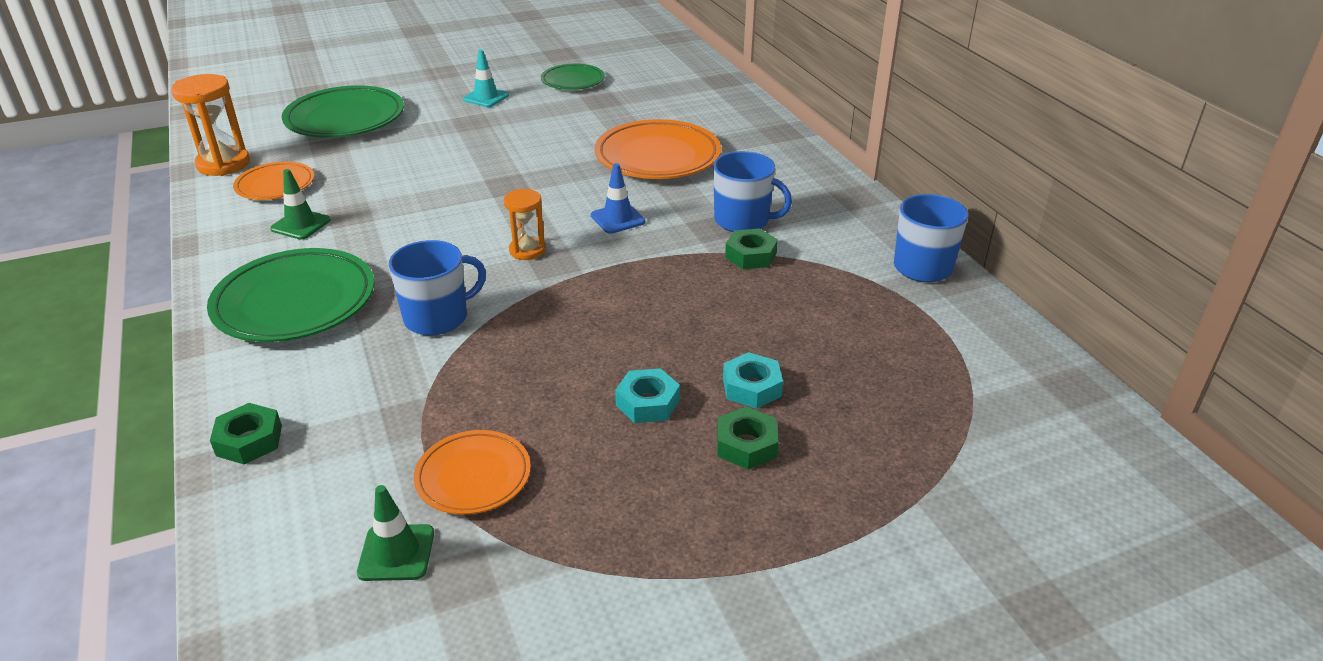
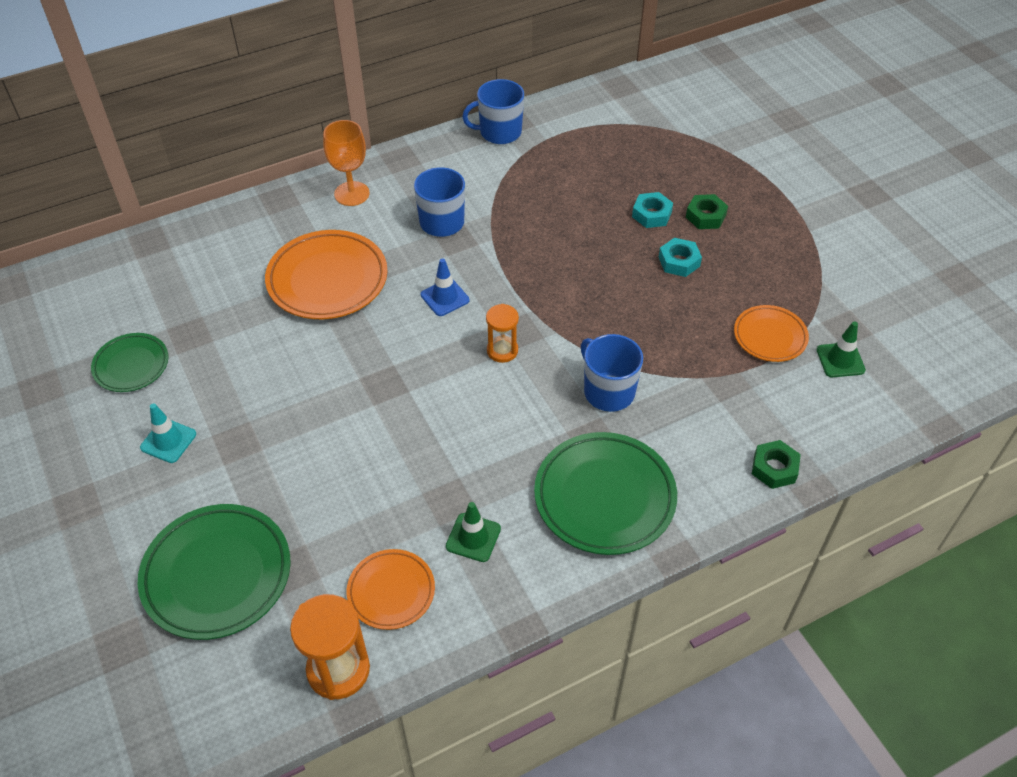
camera: 95 degrees left, 15 degrees up
(750, 255) = (494, 216): green nut -> none
(790, 168) = (352, 194): none -> orange goblet

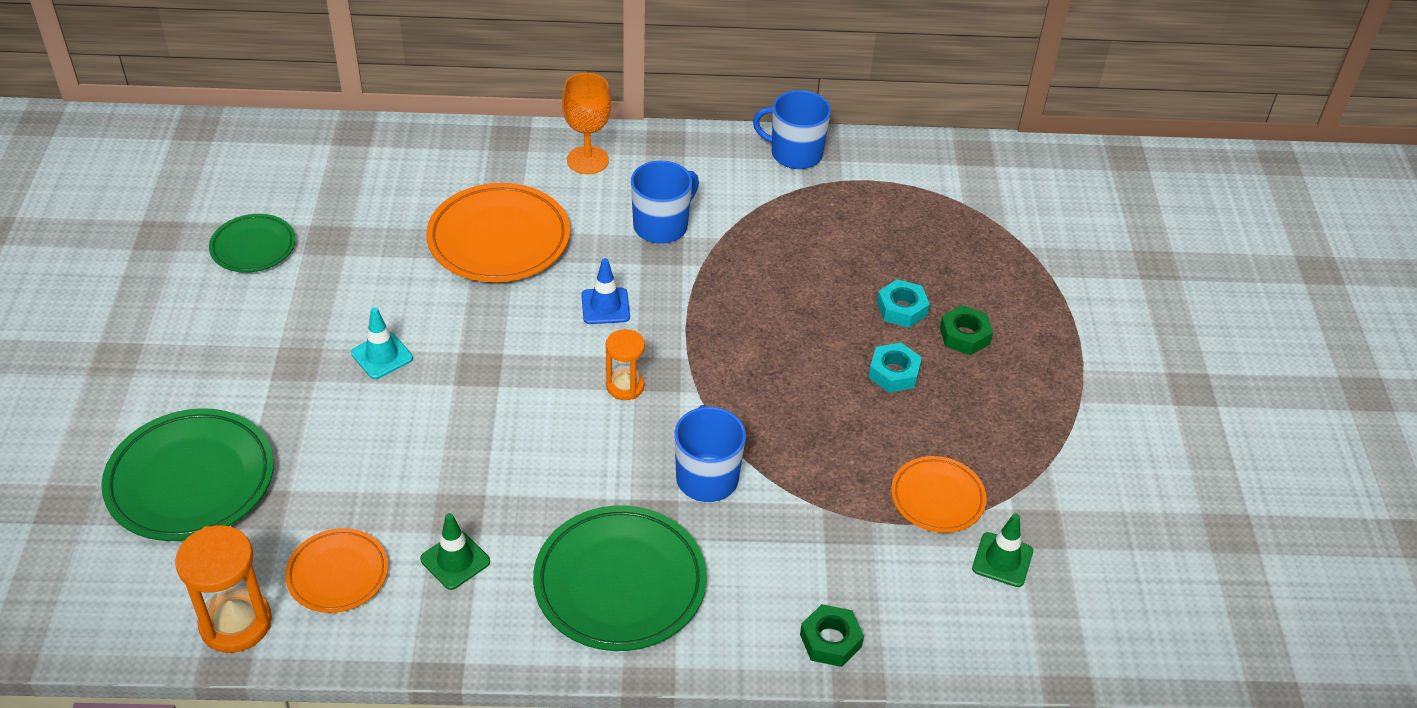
camera: 25 degrees right, 5 degrees down
(168, 441) = (236, 334): turquoise traffic cone -> turquoise traffic cone (382, 356)

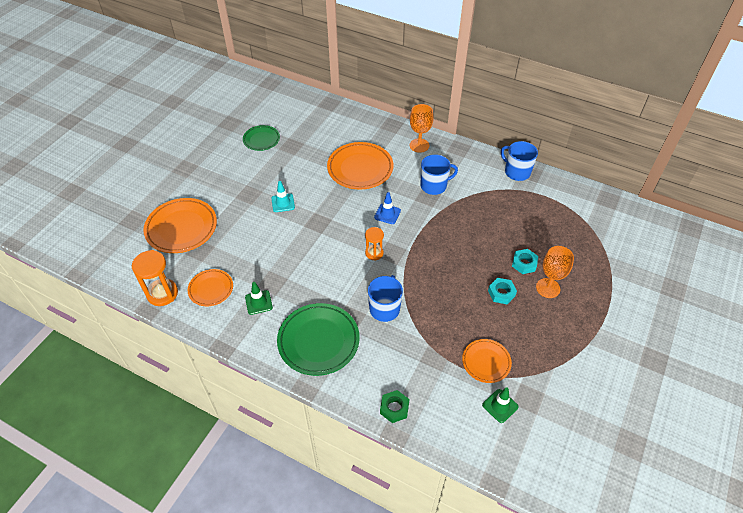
camera: 30 degrees right, 5 degrees up
(191, 481) = (181, 228): green plate -> orange plate
(964, 335) = (548, 288): green nut -> orange goblet

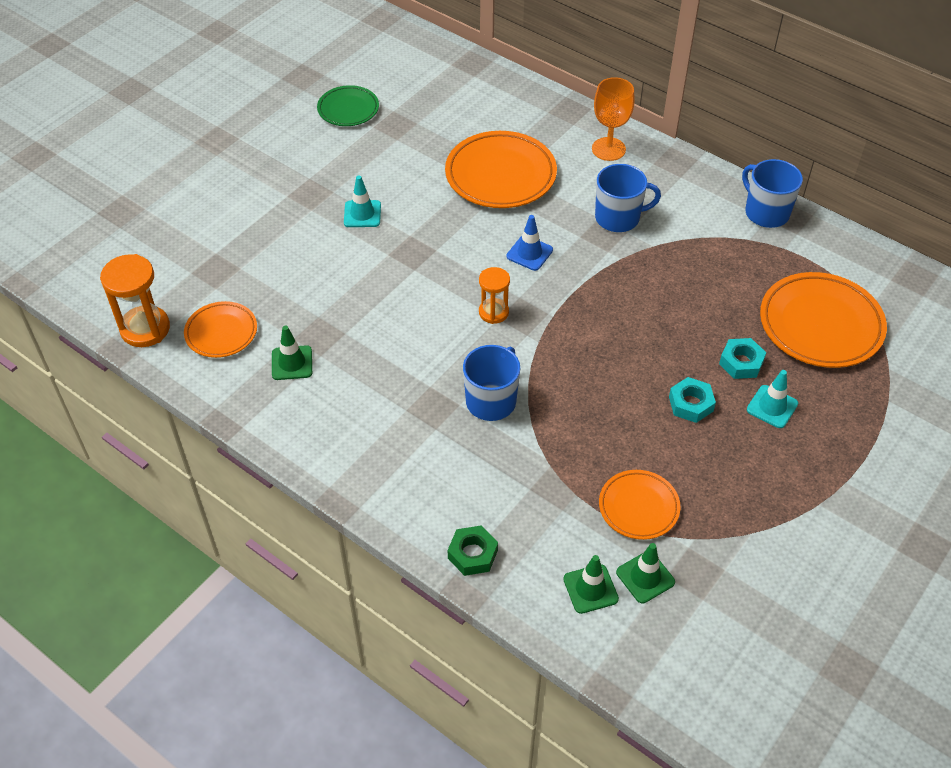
camera: 10 degrees right, 0 degrees up
(181, 228) = (193, 233): orange plate -> orange plate (820, 325)
(318, 341) = (374, 435): green plate -> none
(469, 419) = (590, 589): none -> green traffic cone
(548, 288) = (772, 407): orange goblet -> turquoise traffic cone

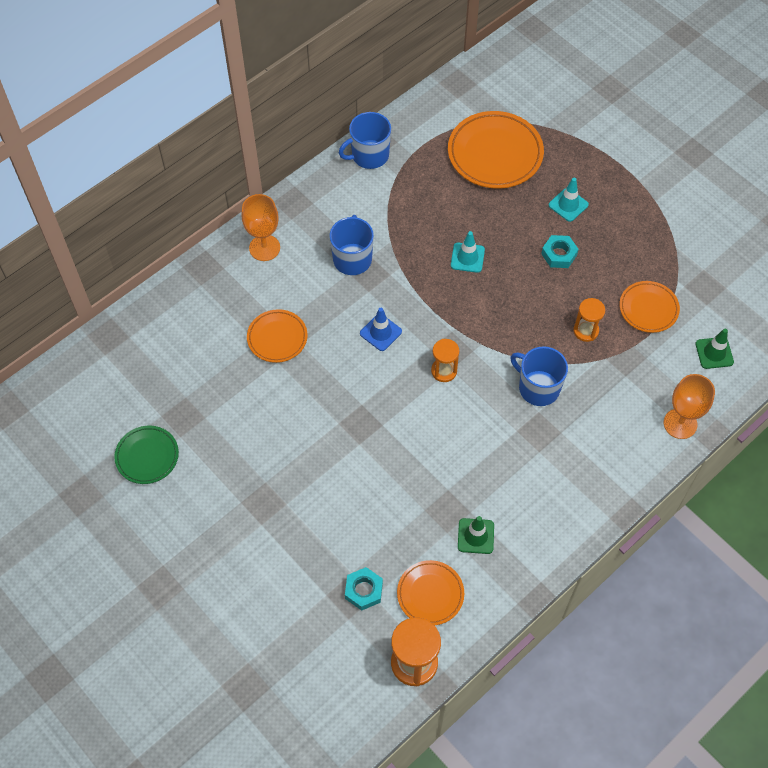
camera: 80 degrees left, 10 degrees up
(362, 214) = (302, 460): turquoise traffic cone -> turquoise traffic cone (467, 257)
(472, 554) = (680, 423): green nut -> orange goblet
(500, 175) = (277, 338): orange plate -> orange plate, size x0.58
(585, 441) = (586, 331): none -> orange hourglass
(645, 577) = (706, 317): green traffic cone -> none
(741, 362) = (524, 213): turquoise nut -> turquoise nut (364, 590)

